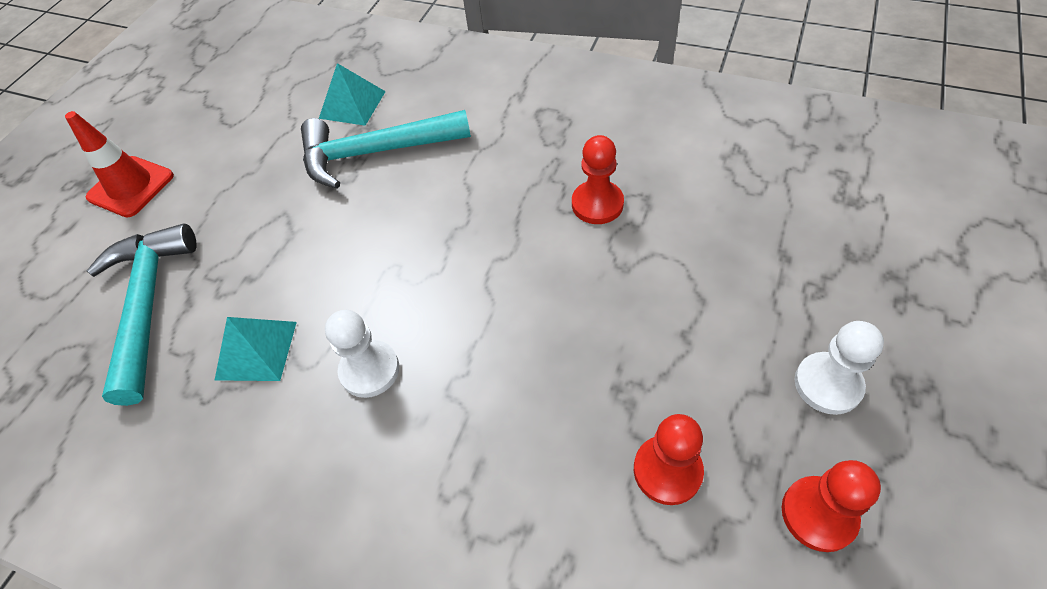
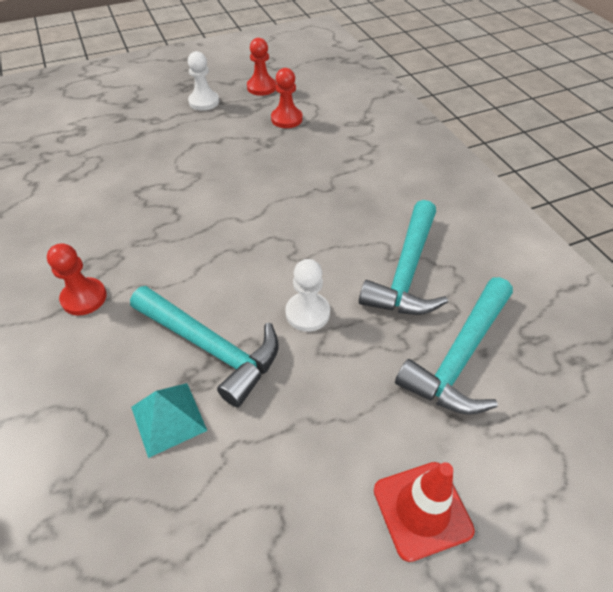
camera: 140 degrees left, 5 degrees down
(256, 350) = (406, 271): turquoise pyramid -> turquoise hammer
(369, 370) = (356, 220): white pawn -> white pawn (307, 313)
(597, 204) = (160, 206): red pawn -> red pawn (84, 298)

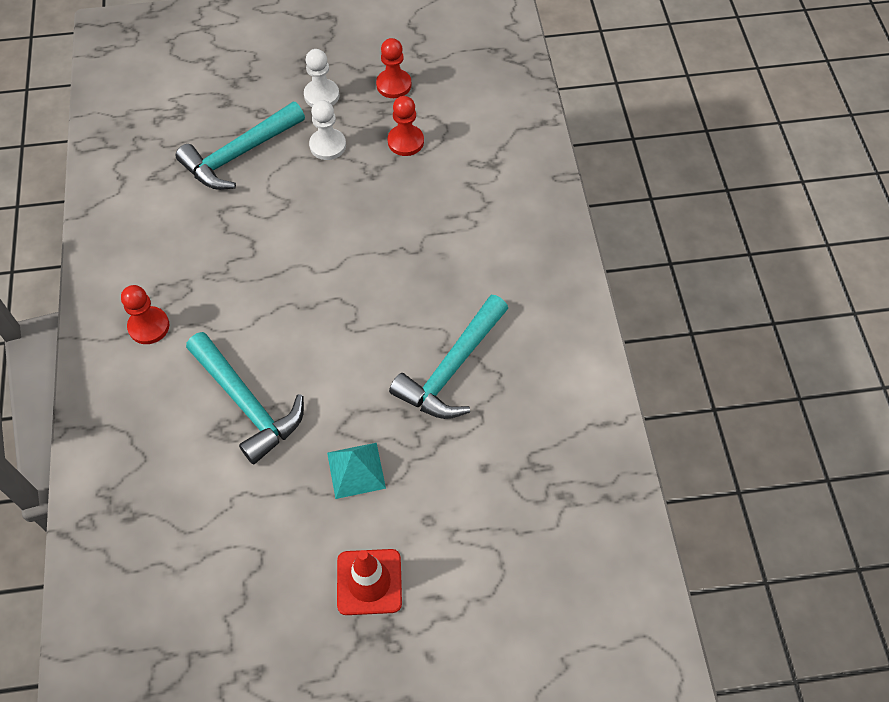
camera: 15 degrees right, 10 degrees up
(168, 418) = (196, 459): turquoise pyramid -> turquoise pyramid (356, 470)
(307, 313) = (342, 390): white pawn -> white pawn (328, 145)
(459, 356) = (460, 466): turquoise hammer -> turquoise hammer (239, 154)

